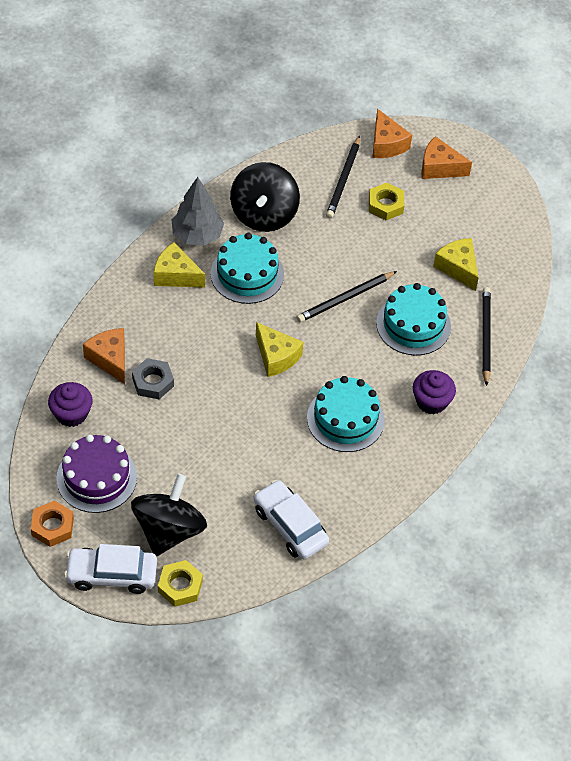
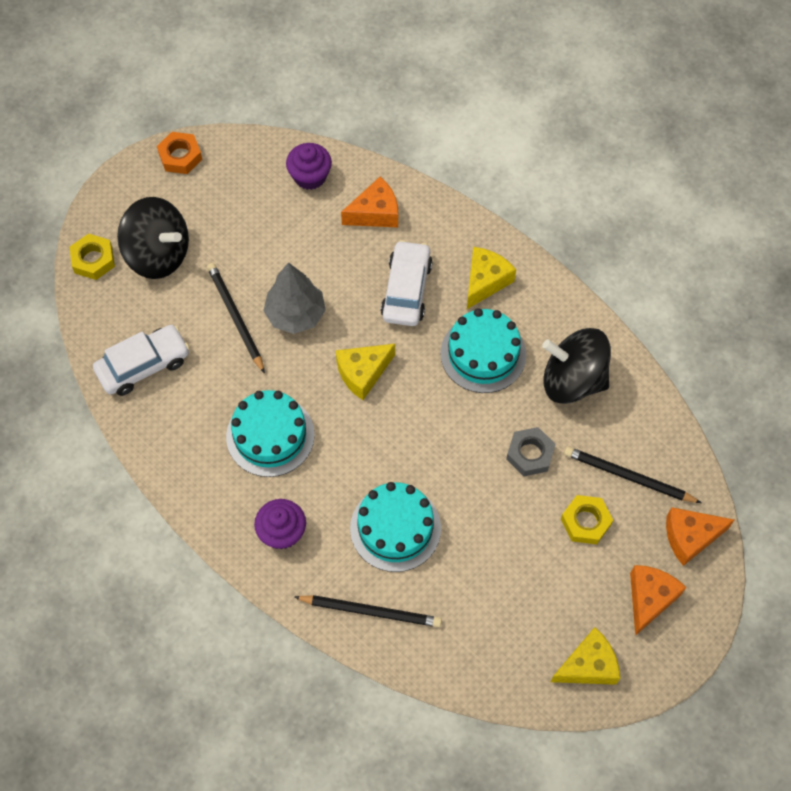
camera: 100 degrees right, 10 degrees up
(96, 478) = (230, 195): purple cake -> none
(112, 574) = (118, 203): white car -> white car (406, 290)
(153, 382) = (341, 251): grey nut -> grey nut (530, 454)
(197, 235) = (543, 307): grey tree -> grey tree (295, 314)
(345, 299) = (440, 456): black pencil -> black pencil (235, 317)
(458, 268) = (479, 595): yellow cheese -> yellow cheese (588, 665)

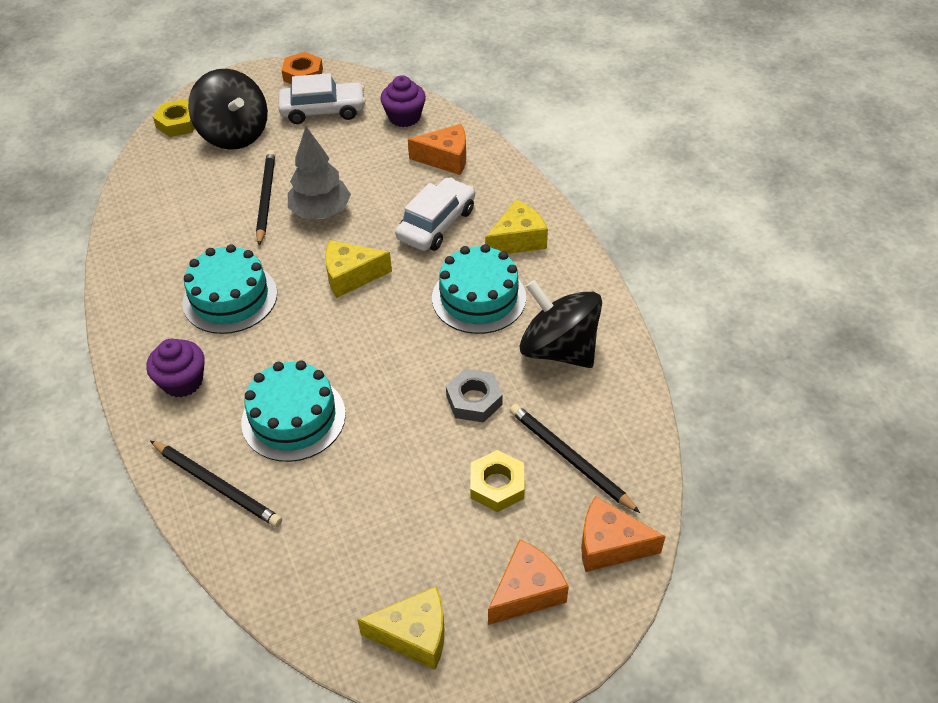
camera: 25 degrees right, 15 degrees down
(143, 365) = (160, 209): white car -> white car (323, 111)

